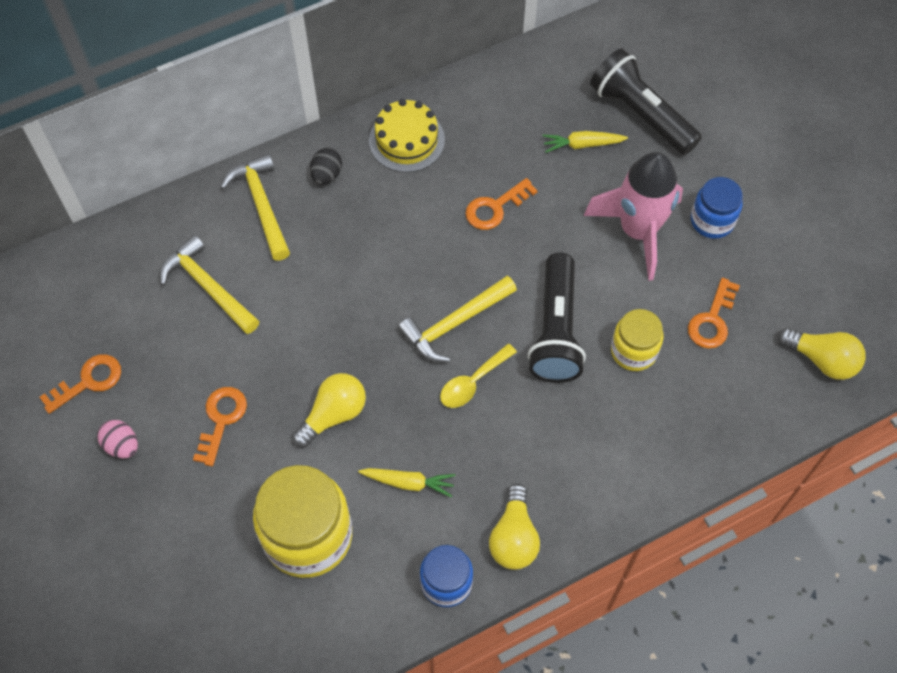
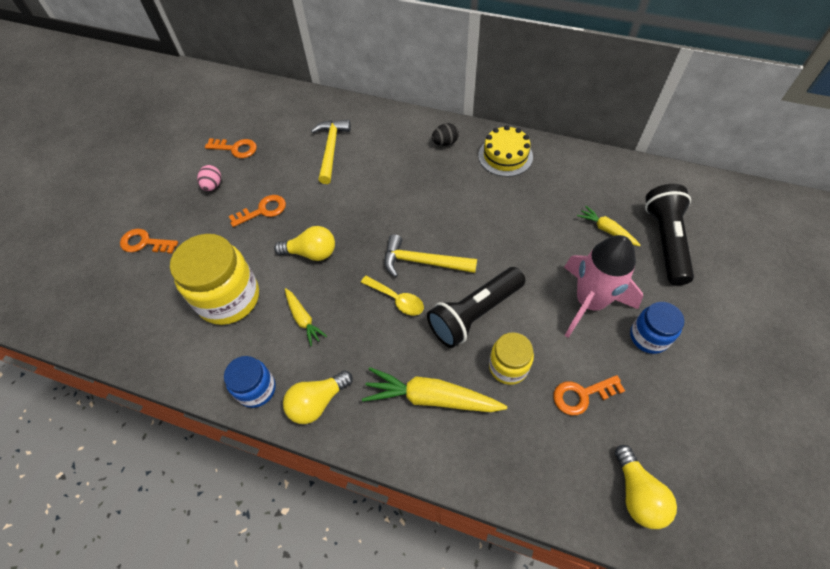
camera: 50 degrees right, 5 degrees down
(261, 205) = (398, 133): yellow hammer -> none
(473, 382) = (396, 299): yellow spoon -> yellow spoon turned 150 degrees counterclockwise
(495, 208) = (515, 223): orange key -> orange key (144, 243)
(602, 438) = (430, 397): none -> yellow carrot

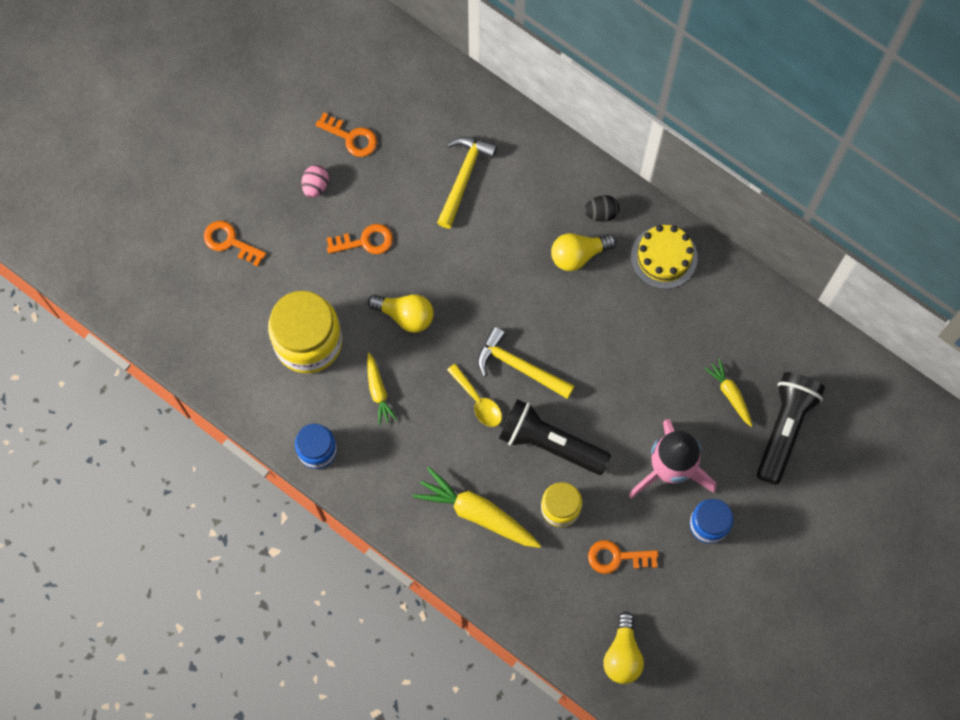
camera: 15 degrees right, 15 degrees up
(317, 402) = (371, 482): yellow light bulb -> yellow light bulb (578, 255)
(474, 314) = (550, 443): black flashlight -> black flashlight turned 45 degrees clockwise

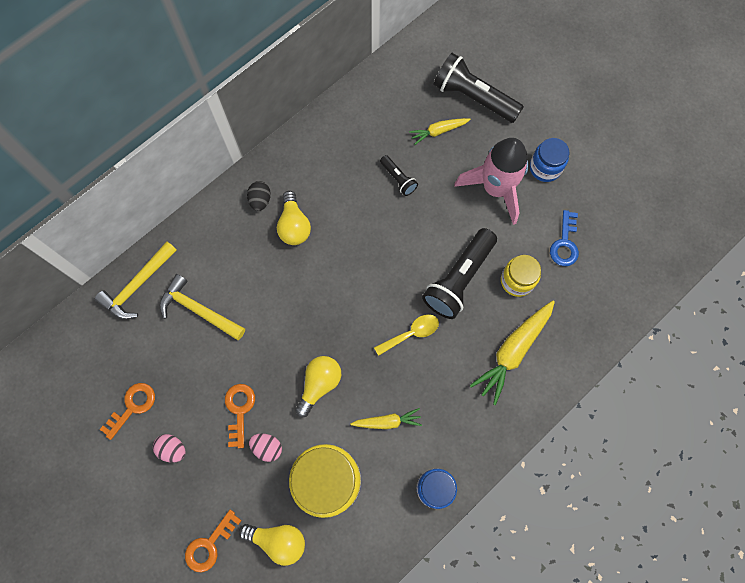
camera: 80 degrees left, 0 degrees up
(332, 276) = (267, 447): none -> pink egg
(519, 367) = (386, 292): yellow hammer -> yellow hammer (138, 285)
(616, 557) = (564, 243): orange key -> blue key
(622, 654) = (646, 254): yellow light bulb -> yellow light bulb (278, 540)
(658, 358) = (398, 179): none -> black flashlight
(664, 257) = (311, 158): yellow cake -> none

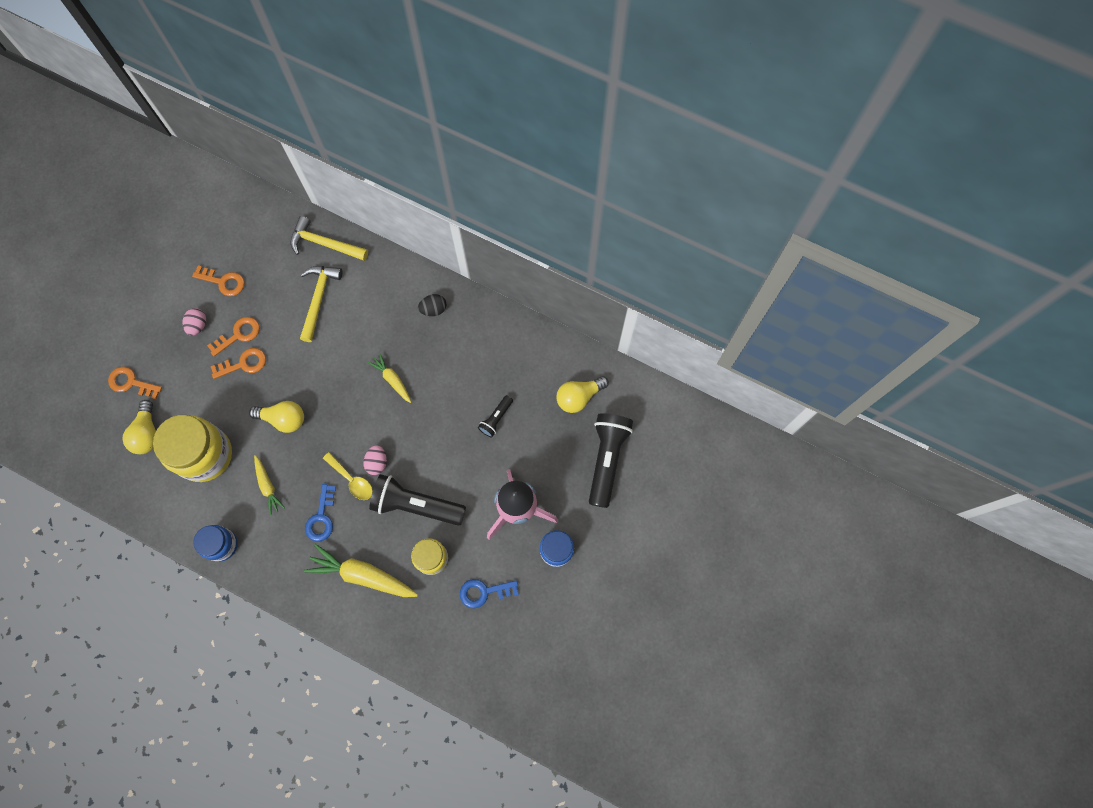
camera: 70 degrees right, 0 degrees up
(203, 406) = (238, 335): none -> orange key
(267, 447) = (219, 397): pink egg -> pink egg (377, 462)
(294, 225) = (419, 346): yellow light bulb -> yellow light bulb (579, 397)
(438, 131) = (558, 438): yellow carrot -> yellow carrot (392, 379)
(440, 375) = (321, 517): none -> blue key

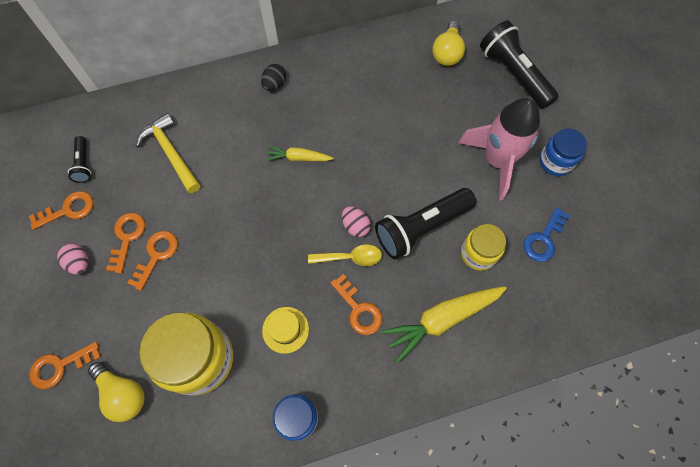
camera: 45 degrees left, 5 degrees down
(268, 486) = (285, 330): yellow carrot -> yellow hat
(283, 419) = (240, 265): yellow light bulb -> none
(321, 517) = (358, 309): blue key -> orange key
(325, 244) = (132, 111): yellow hammer -> none
(496, 419) = (408, 116): black flashlight -> black flashlight (84, 164)

